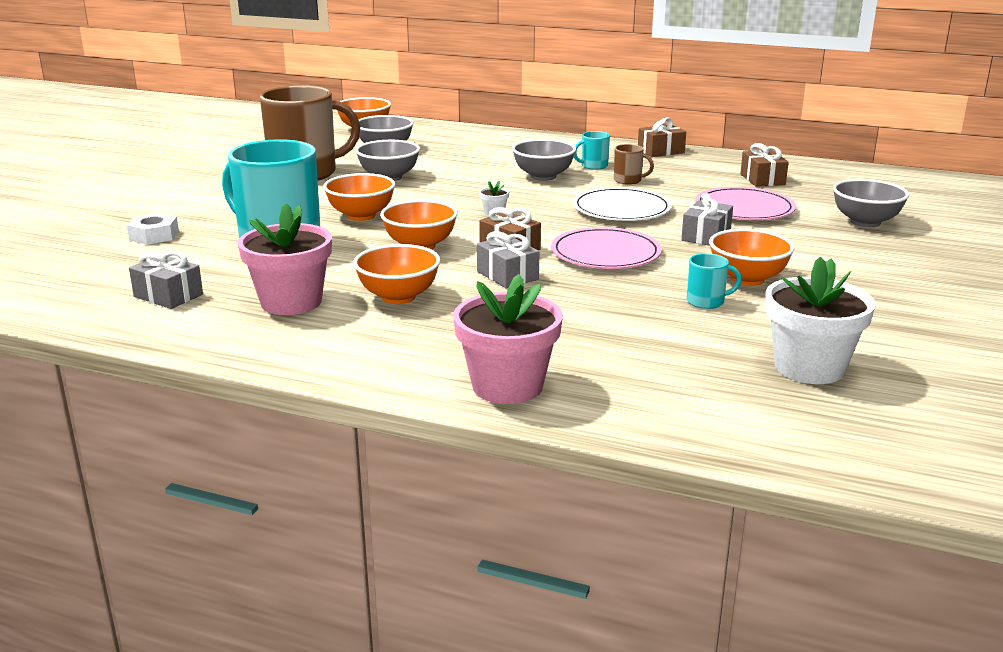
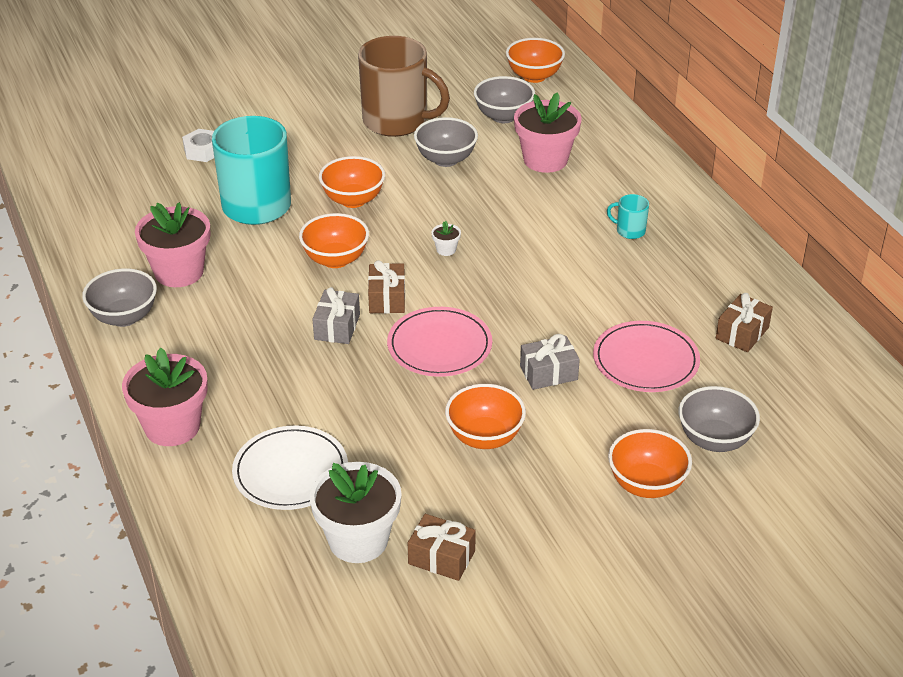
camera: 45 degrees right, 15 degrees up
(168, 295) = (129, 223): grey gift -> none
(398, 297) = (241, 306): orange bowl -> orange bowl (646, 485)
(462, 157) = (545, 160): none -> pink flower pot
(543, 176) = (562, 223): grey bowl -> grey bowl (124, 317)
(621, 209) = (546, 301): white plate -> white plate (290, 471)
(628, 180) = (621, 267): brown mug -> none
(660, 151) = (730, 241): brown gift -> brown gift (441, 557)
(706, 302) = (412, 439): turquoise mug -> none

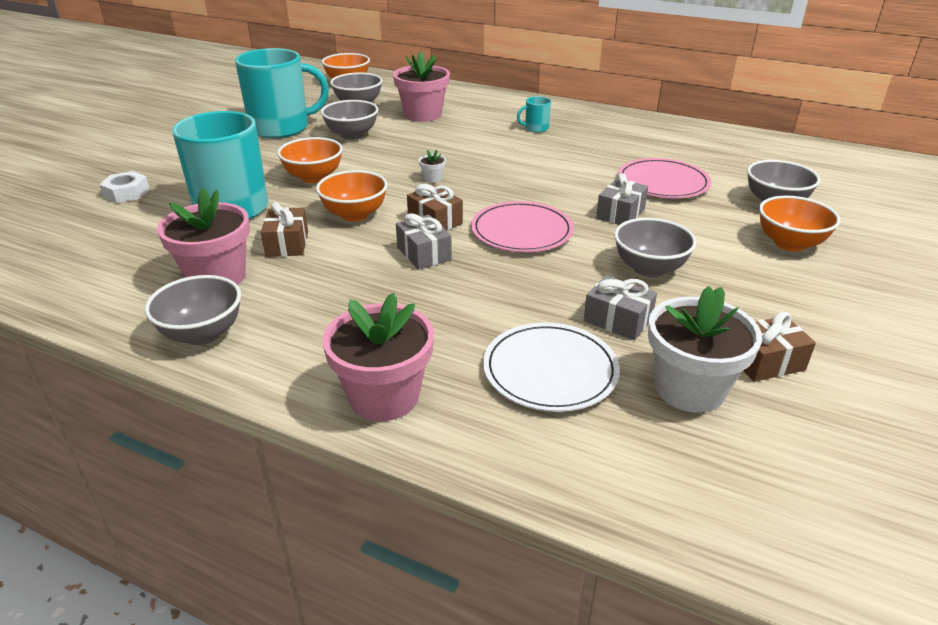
camera: 40 degrees left, 5 degrees down
(391, 464) = (617, 320): none -> grey gift
(397, 121) = (281, 128): brown mug -> turquoise mug
(484, 437) = (649, 268): orange bowl -> grey bowl
(742, 333) = (686, 149): brown gift -> brown gift (287, 244)

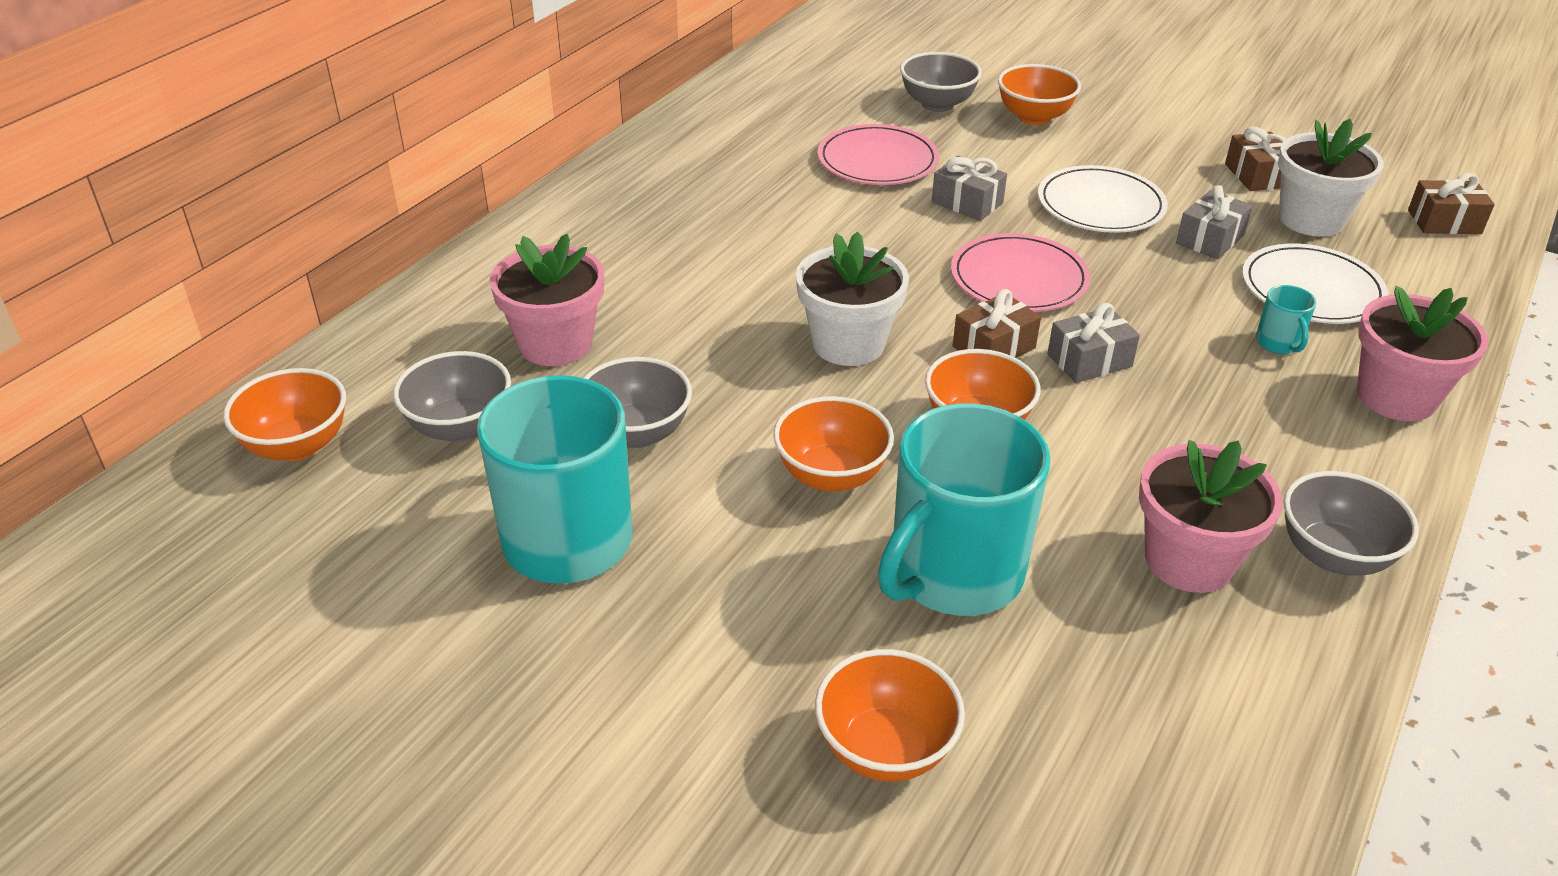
camera: 85 degrees left, 5 degrees up
(126, 193) = (885, 748): white nut -> orange bowl
(287, 244) = (1077, 492): brown gift -> brown gift (1444, 222)
(432, 178) = (848, 344): white flower pot -> white flower pot, size x2.44
(536, 128) = (662, 232): turquoise mug -> turquoise mug (1278, 343)
(649, 268) = (1100, 205): grey bowl -> white plate

